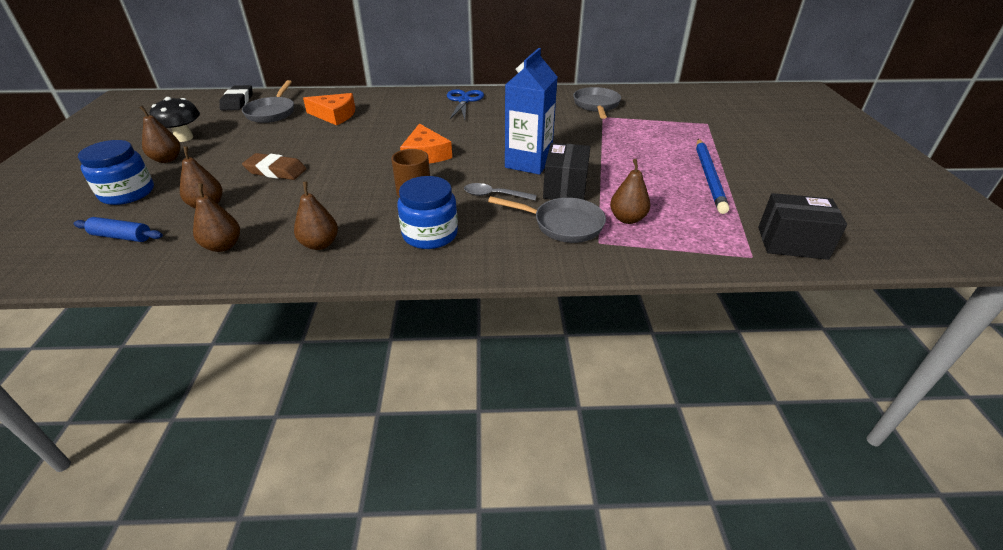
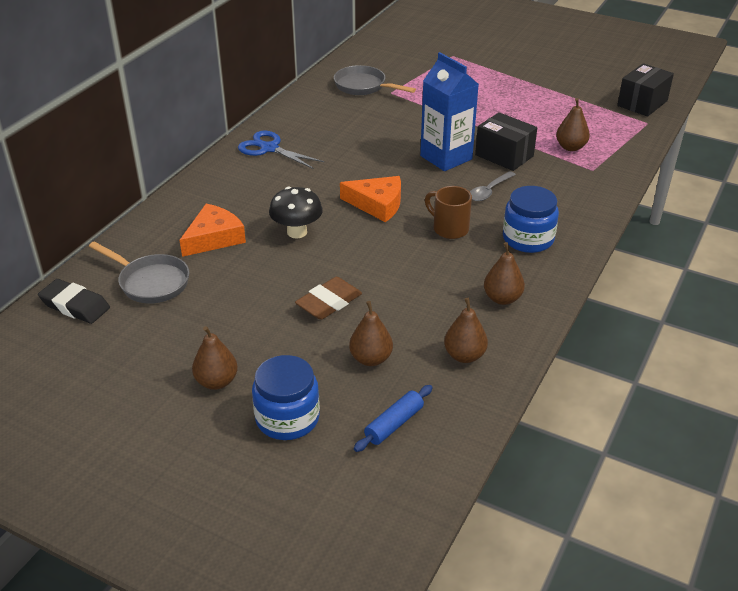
camera: 60 degrees left, 0 degrees up
(184, 138) = (159, 363): black mushroom -> black mushroom (297, 232)
(563, 225) = (558, 176): grey pan -> none
(709, 177) = (538, 93): blue pencil -> none

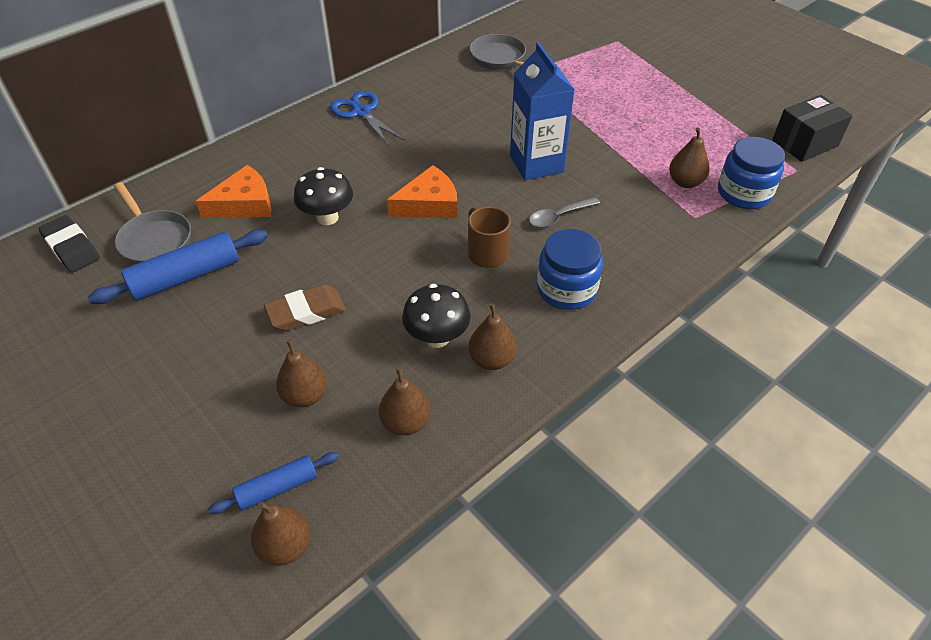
camera: 20 degrees right, 10 degrees up
(202, 302) = (186, 277): none -> blue rolling pin
(216, 382) = (139, 376): brown pear -> brown pear (285, 546)
(287, 418) = (177, 443): blue jar -> blue jar (744, 193)
(377, 204) = (429, 204): orange cheese -> orange cheese turned 60 degrees counterclockwise
(449, 294) = (437, 337): none -> black mushroom
(504, 155) = (602, 175): black box -> none

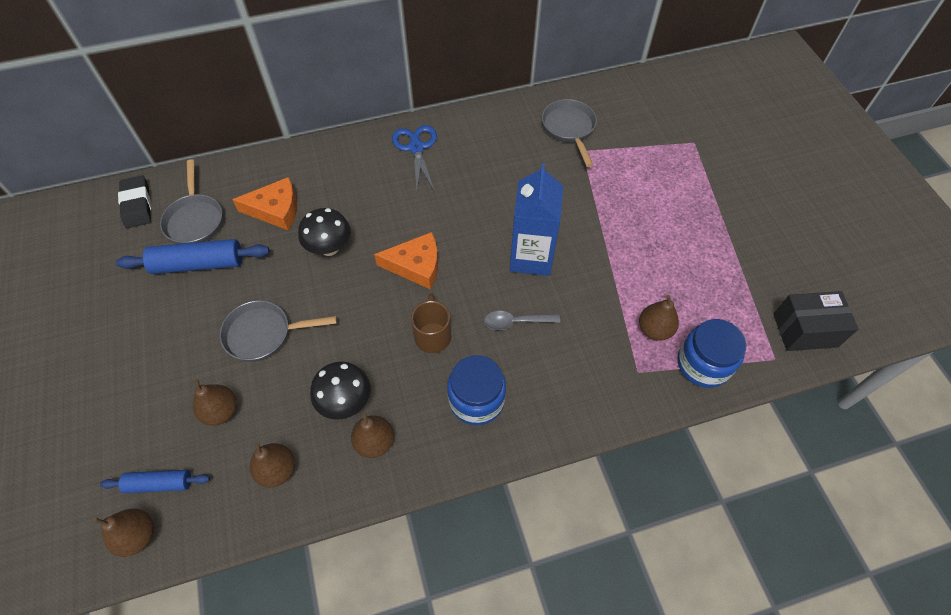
camera: 25 degrees right, 10 degrees up
(306, 312) = (264, 334): brown eraser -> grey pan

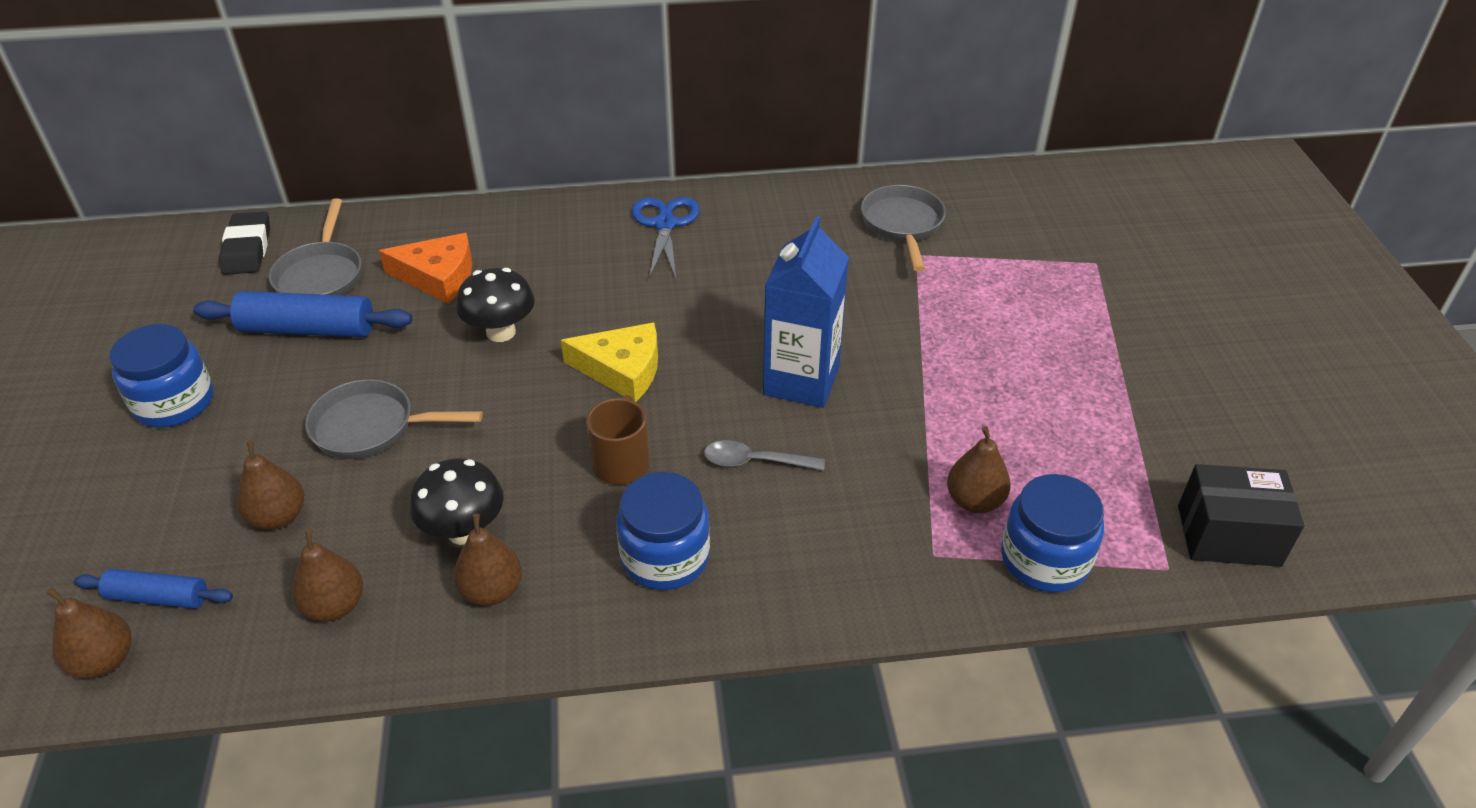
camera: 10 degrees right, 15 degrees down
(124, 335) = (174, 402): none -> blue jar
(416, 265) = (622, 369): orange cheese -> yellow cheese

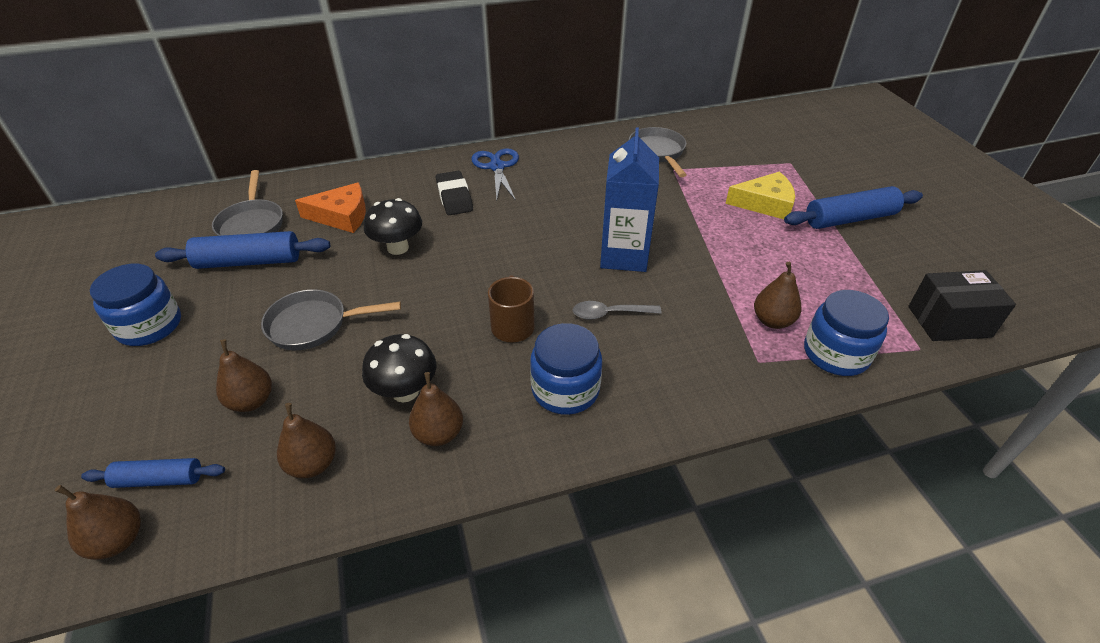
camera: 10 degrees left, 0 degrees up
(247, 249) = (191, 212): black eraser -> black eraser (454, 197)
(622, 369) = (494, 263): yellow cheese -> yellow cheese (765, 203)
(1149, 363) = (849, 219): none -> blue rolling pin

